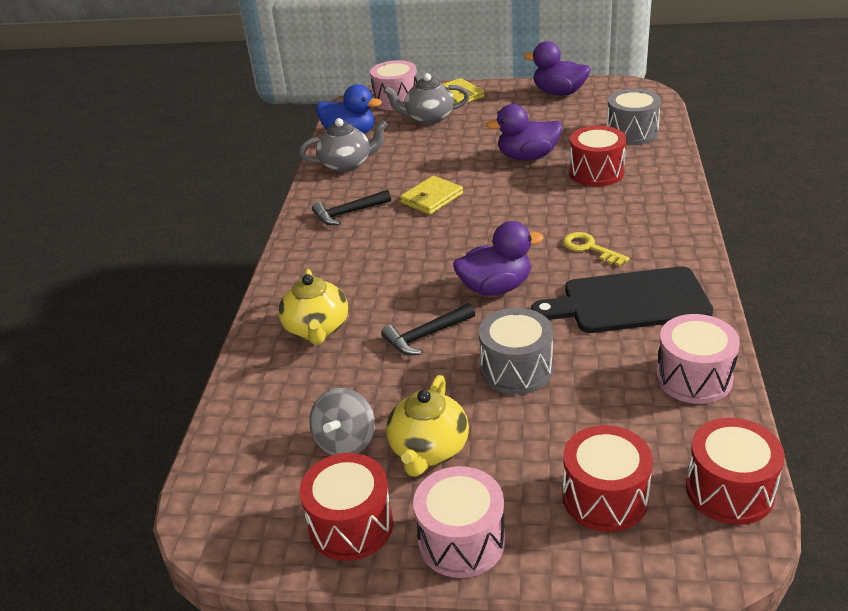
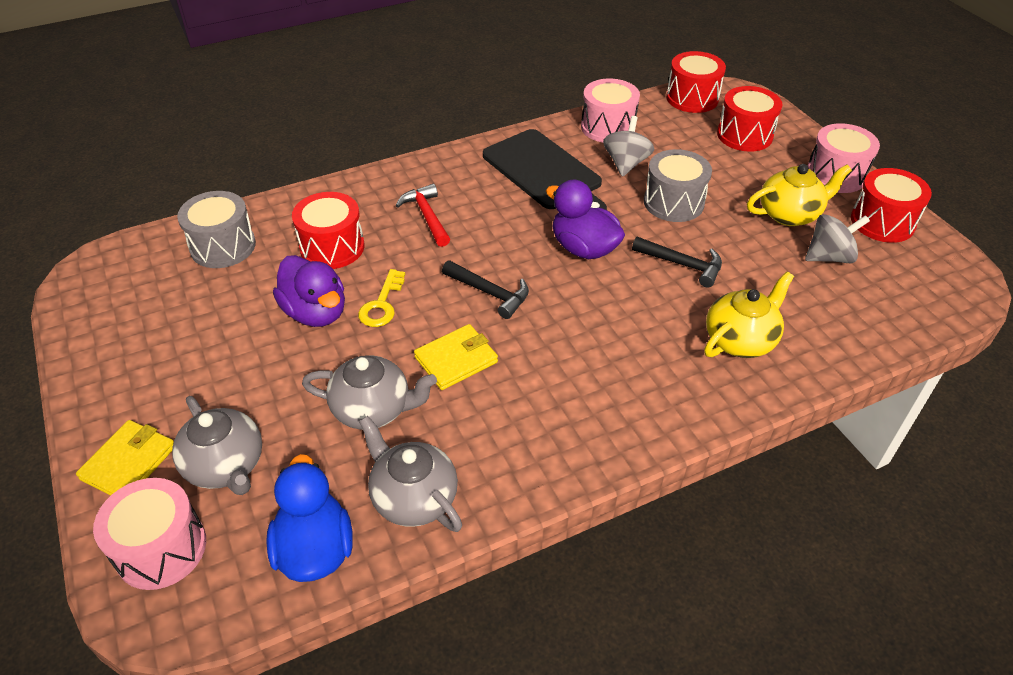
camera: 125 degrees left, 10 degrees up
(348, 213) = (534, 425): black hammer -> black hammer (490, 293)
(421, 163) = (373, 409): none -> grey teapot
(432, 198) = (456, 359): yellow wallet -> yellow wallet turned 45 degrees counterclockwise
(559, 93) = (107, 345): purple duck -> none
(589, 248) = (482, 212): yellow key -> yellow key (382, 304)
(605, 220) = (427, 216): none -> red hammer
(608, 363) = (626, 163): none -> grey spinning top

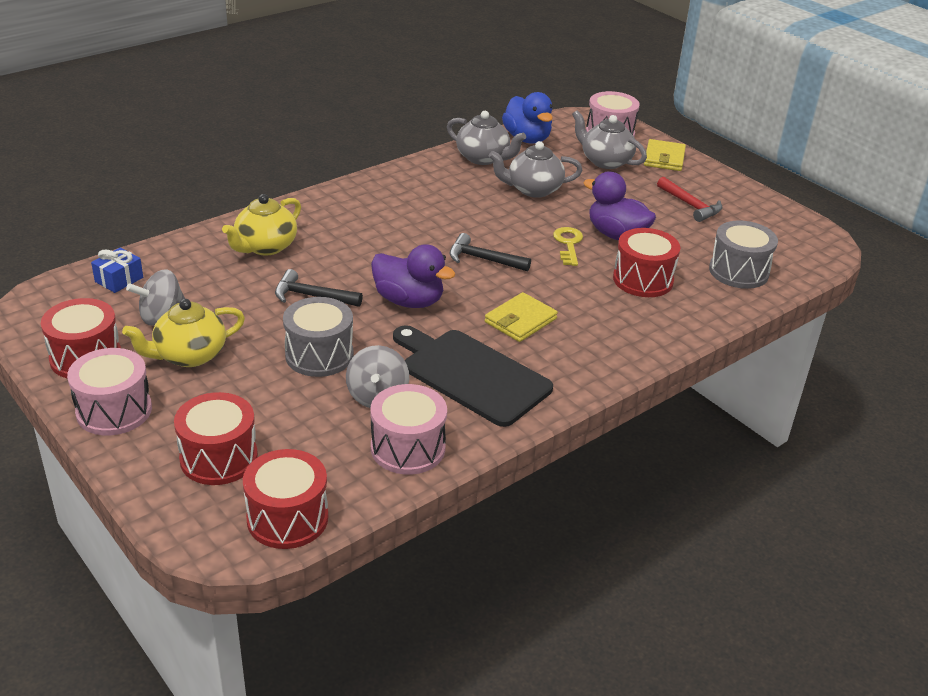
camera: 165 degrees right, 10 degrees down
(427, 216) = (574, 315): red hammer -> red hammer (690, 205)
(456, 359) = (490, 217): yellow wallet -> yellow wallet (520, 320)
(894, 309) = (119, 279): none -> blue gift

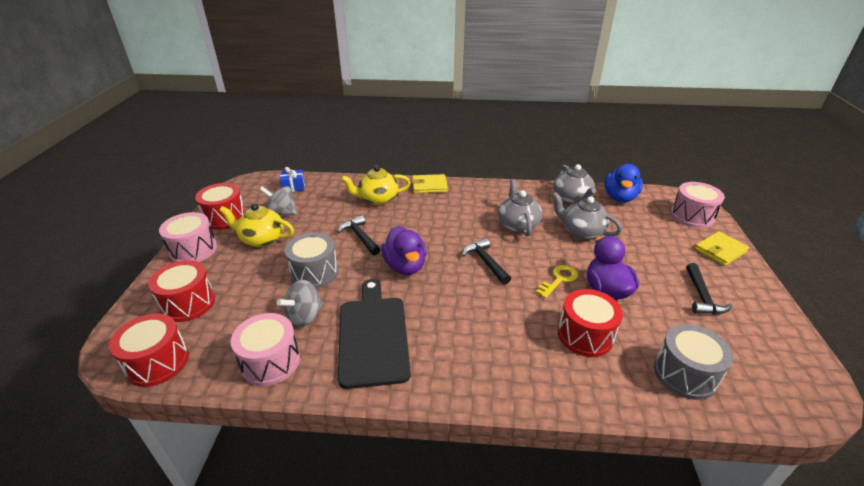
camera: 45 degrees right, 0 degrees up
(520, 320) = (454, 316): yellow wallet -> yellow wallet (429, 186)
(605, 161) = (664, 234): grey teapot -> grey teapot (518, 225)
(690, 205) = (702, 296): red hammer -> black hammer

